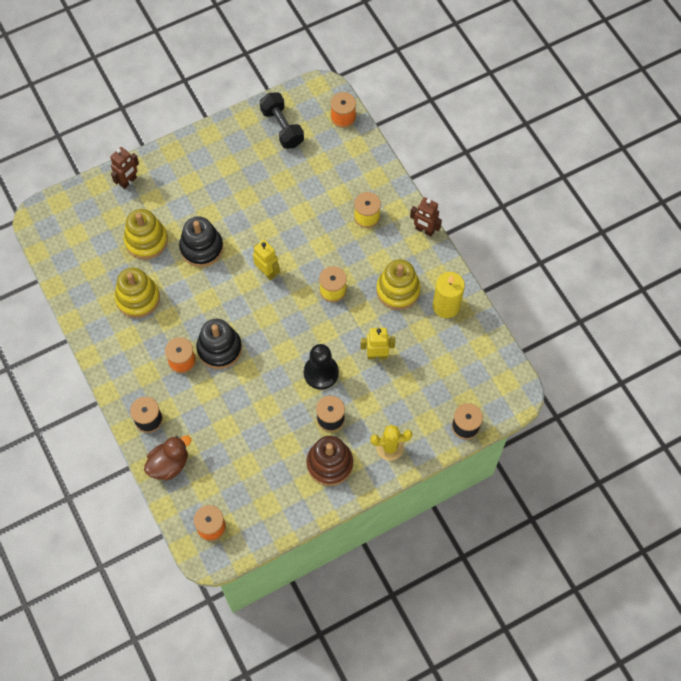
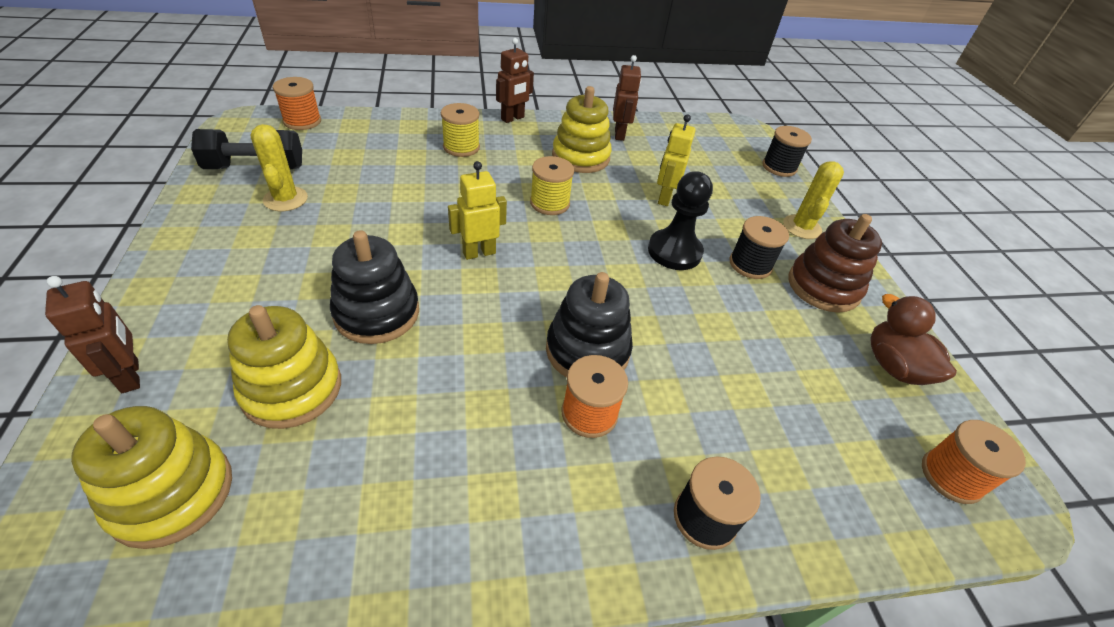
camera: 75 degrees left, 20 degrees down
(138, 298) = (411, 445): yellow stacking toy -> yellow stacking toy (172, 493)
(169, 464) = (815, 509): brown duck -> brown duck (894, 366)
(263, 159) = (285, 199): none -> yellow cactus
(446, 306) = (619, 134): yellow candle -> brown robot

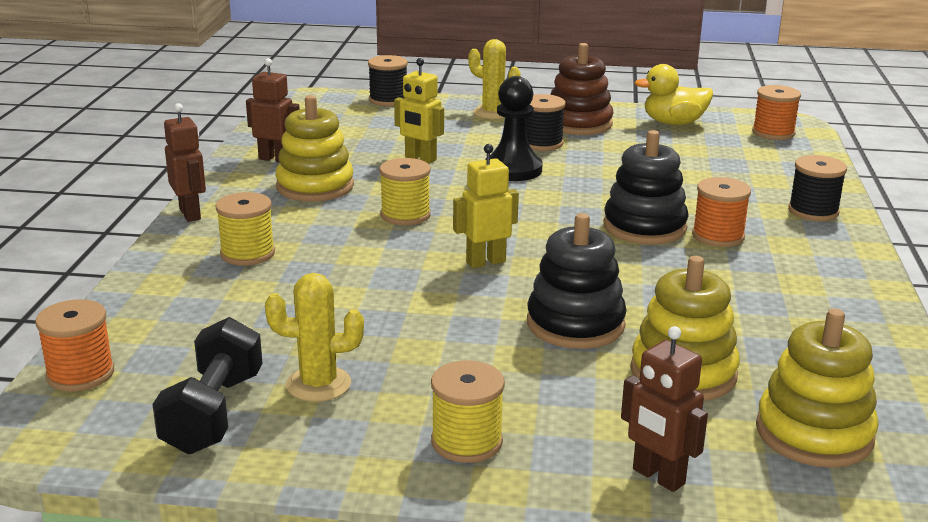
camera: 70 degrees left, 20 degrees down
(131, 376) = (658, 477): brown robot -> brown robot turned 120 degrees counterclockwise
(203, 270) = (466, 442): none -> yellow spool
(479, 252) = (485, 262): yellow robot -> yellow robot turned 75 degrees clockwise
(894, 366) = (673, 123): brown duck -> yellow duck

